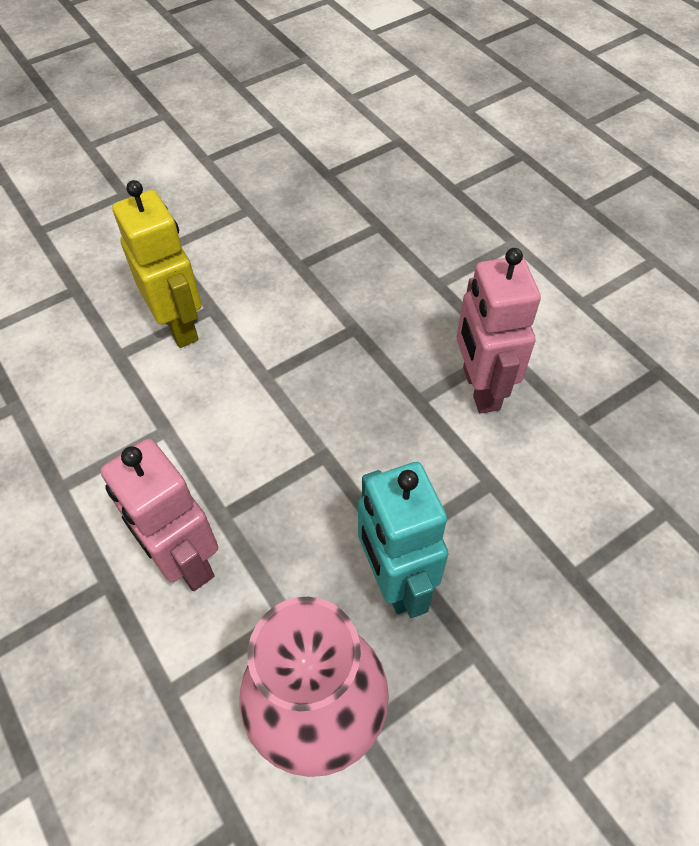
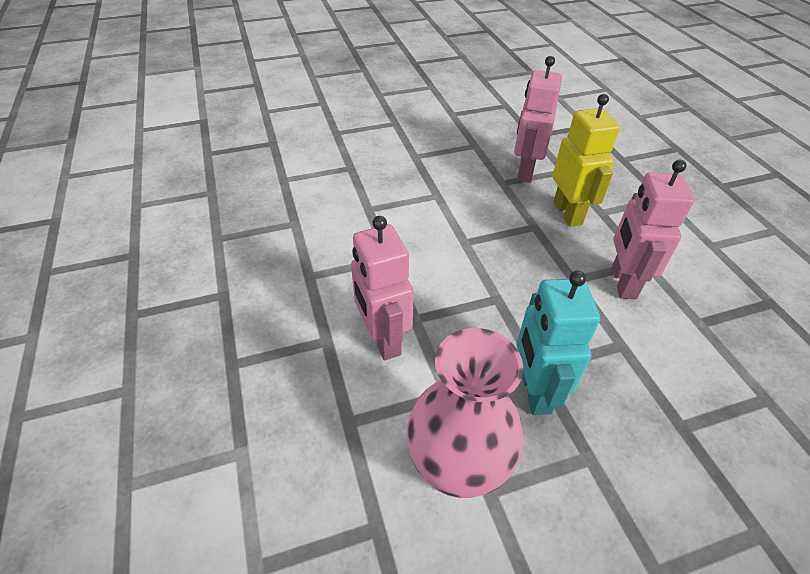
camera: 15 degrees right, 10 degrees down
(179, 325) = (413, 200): yellow robot -> yellow robot (568, 213)
(326, 239) = (525, 171): none -> pink robot

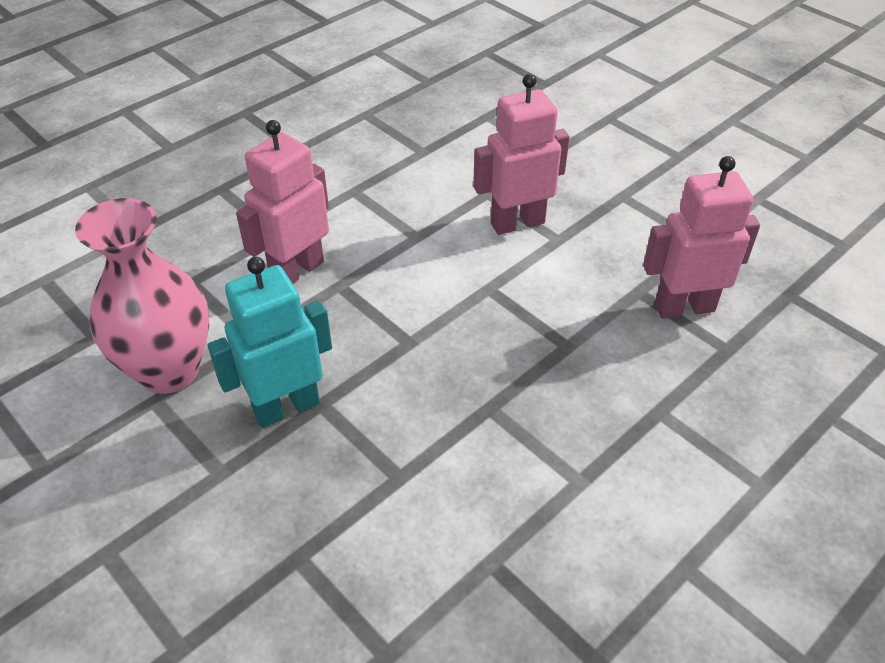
camera: 65 degrees right, 0 degrees up
(568, 213) = (624, 374): yellow robot -> none
(622, 282) = (516, 461): pink robot -> pink robot (517, 223)

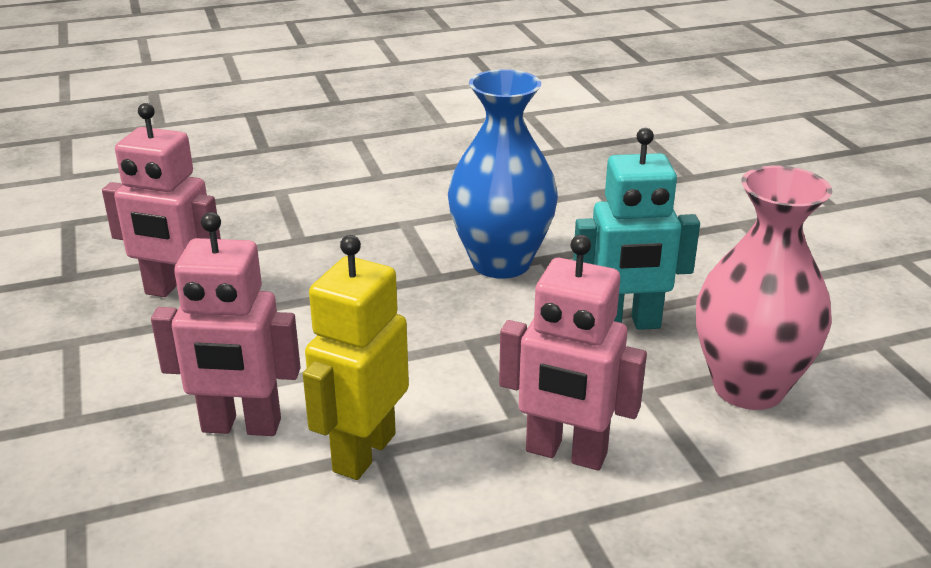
camera: 155 degrees left, 15 degrees down
(297, 271) = (566, 453): pink robot -> pink robot turned 45 degrees clockwise
(427, 231) = (363, 452): none -> yellow robot
(439, 451) = (501, 262): none -> blue vase

